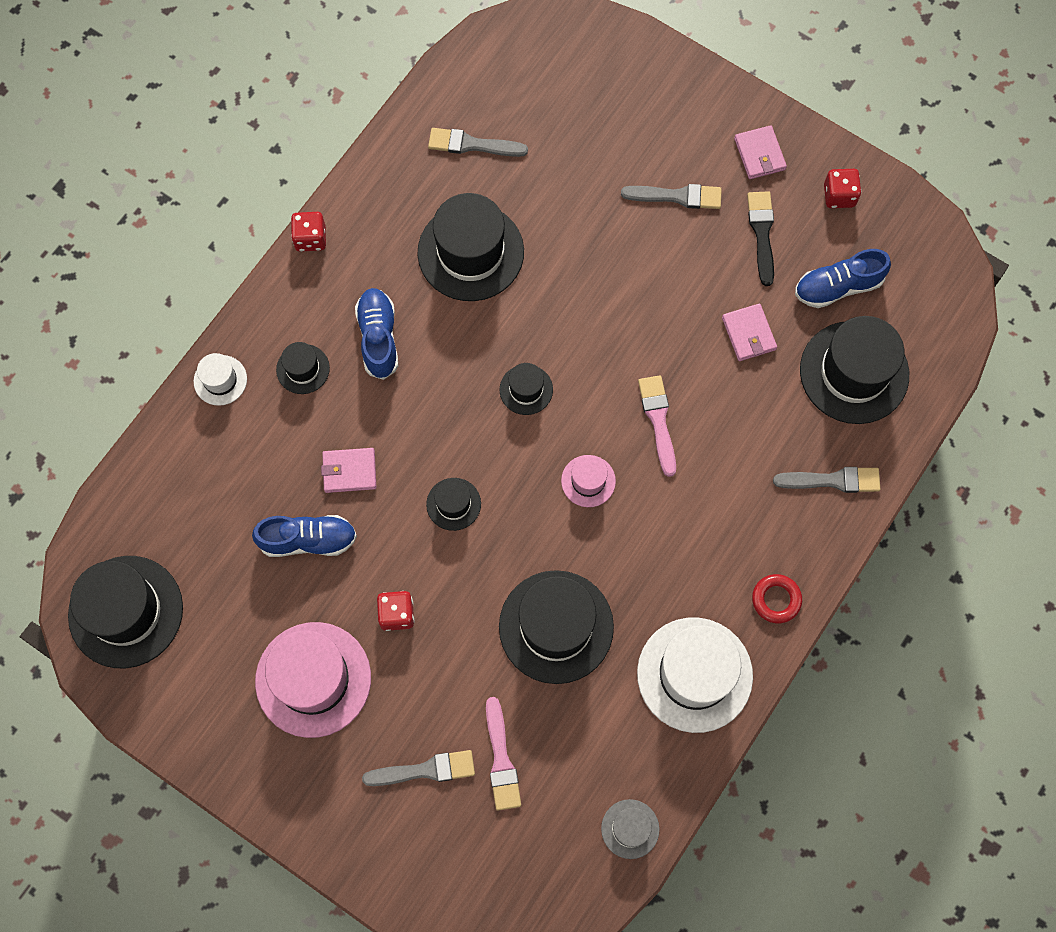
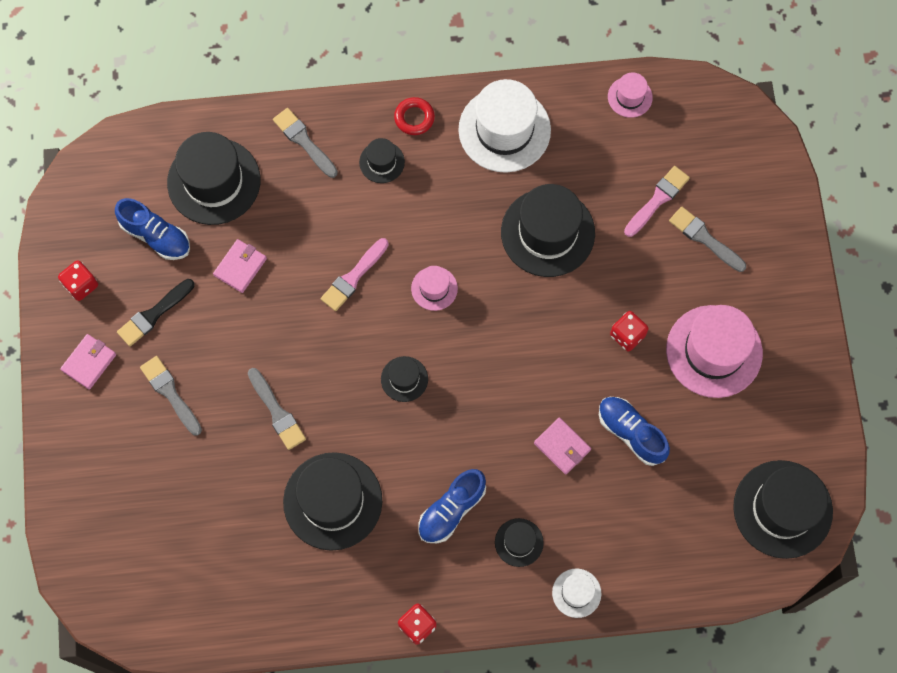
camera: 130 degrees left, 0 degrees up
(453, 504) = (524, 360): black hat -> black hat (382, 162)
(472, 145) = (244, 572): grey brush -> grey brush (277, 412)
(630, 829) = (630, 97): grey hat -> pink hat

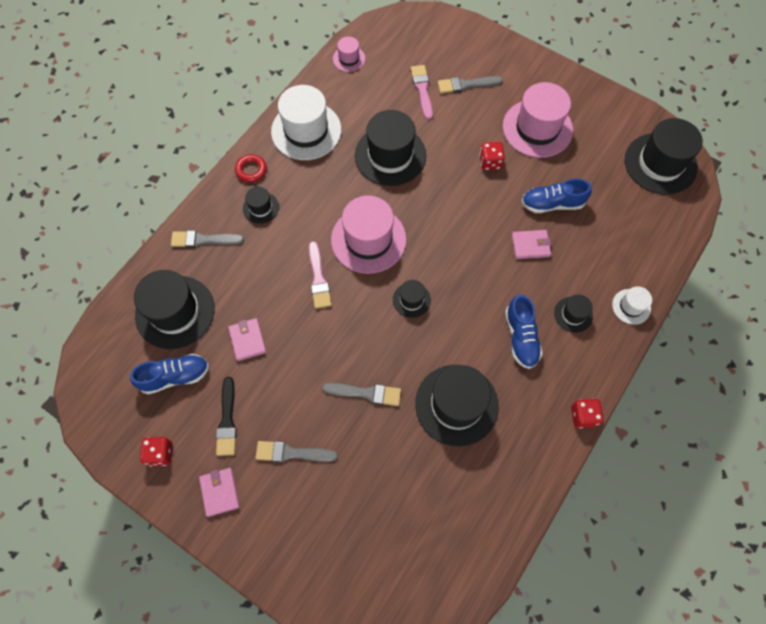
camera: 50 degrees left, 5 degrees down
(434, 288) = (368, 239): pink hat -> pink hat, size x2.05

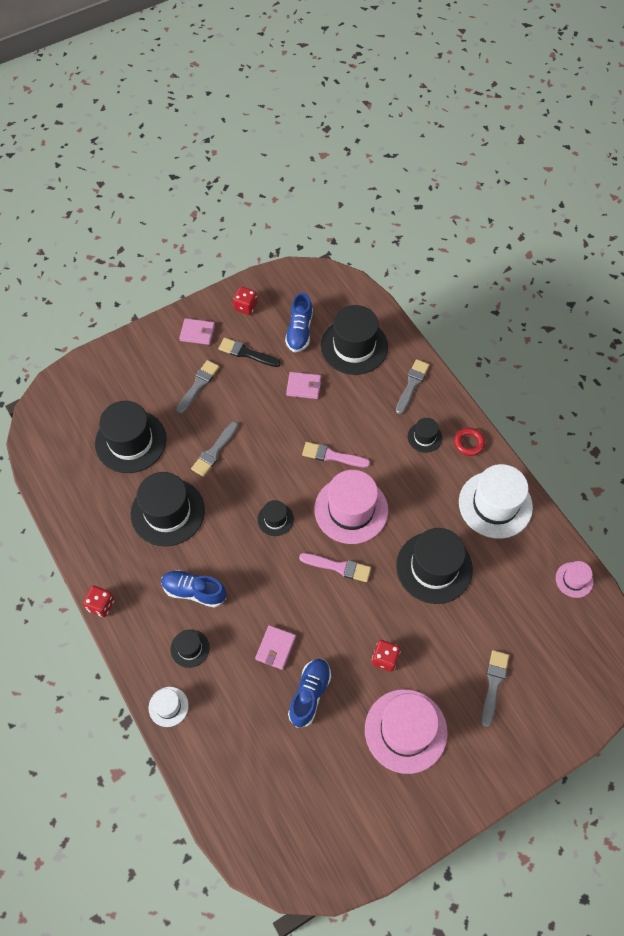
camera: 115 degrees right, 5 degrees down
(422, 90) = (504, 635): pink brush -> pink brush (338, 567)
(660, 163) = (302, 842): black hat -> black hat (130, 441)

